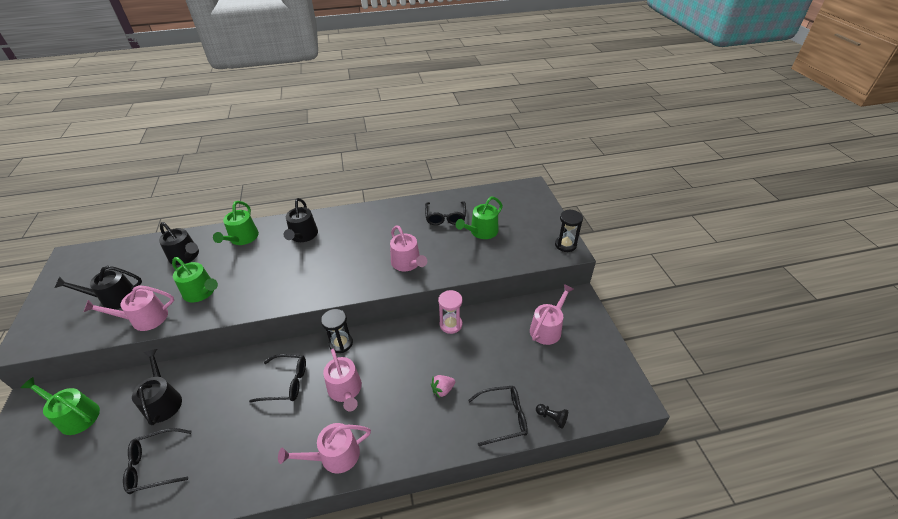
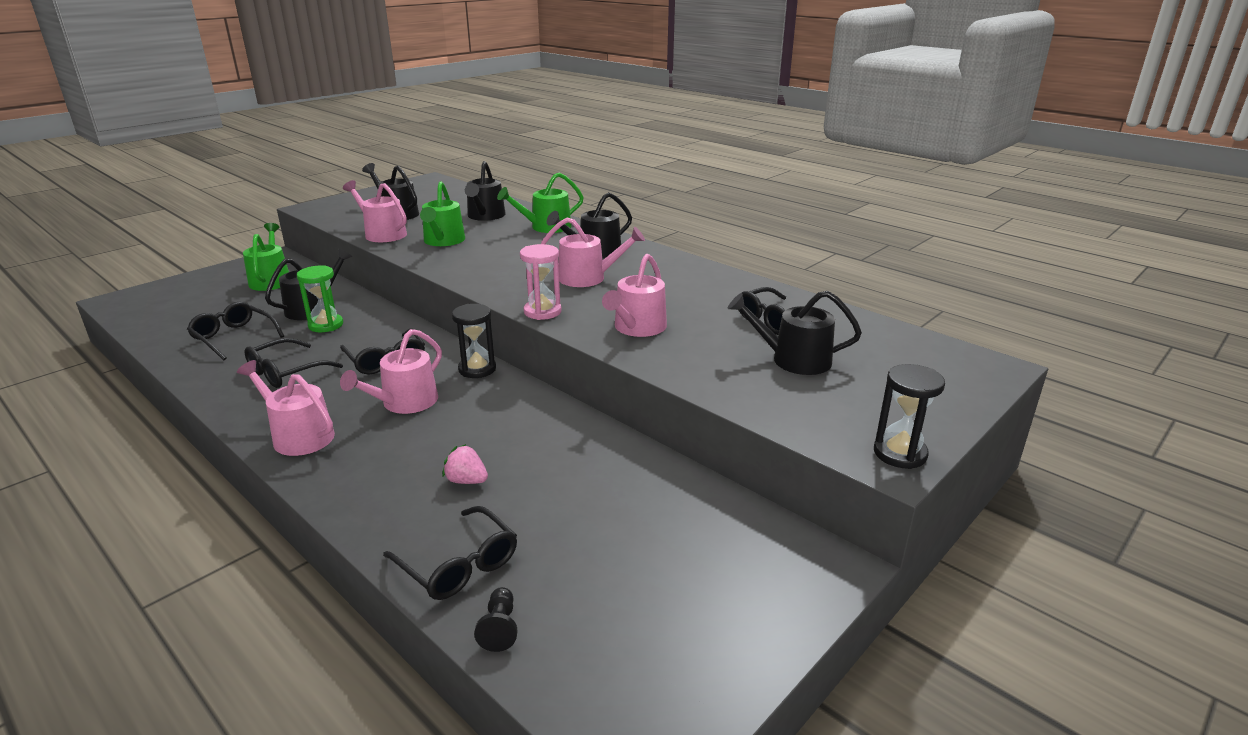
camera: 55 degrees right, 15 degrees down
(200, 401) = (326, 325): none -> green hourglass
(246, 442) = (286, 372): none -> black glasses
(451, 324) = (600, 440): pink hourglass -> pink hourglass (542, 312)
(481, 232) = (793, 360): green watering can -> black watering can
(547, 328) = (706, 549): pink watering can -> pink watering can (588, 278)

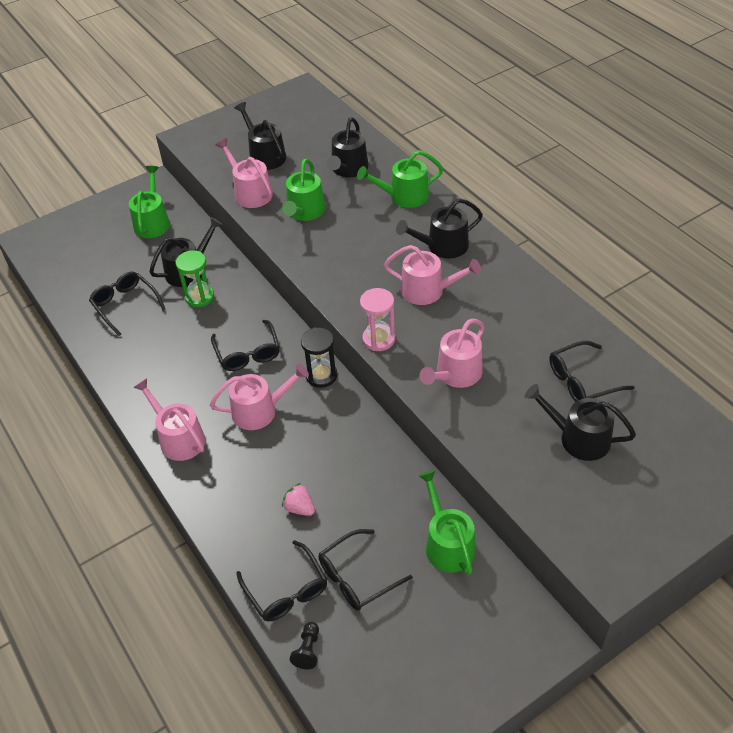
camera: 15 degrees right, 20 degrees up
(286, 372) = (168, 358): black glasses -> black glasses (357, 577)
(405, 402) = (260, 410): pink watering can -> pink watering can turned 150 degrees counterclockwise
(666, 491) = (447, 543): none -> green watering can
(900, 453) = (622, 567): black hourglass -> none

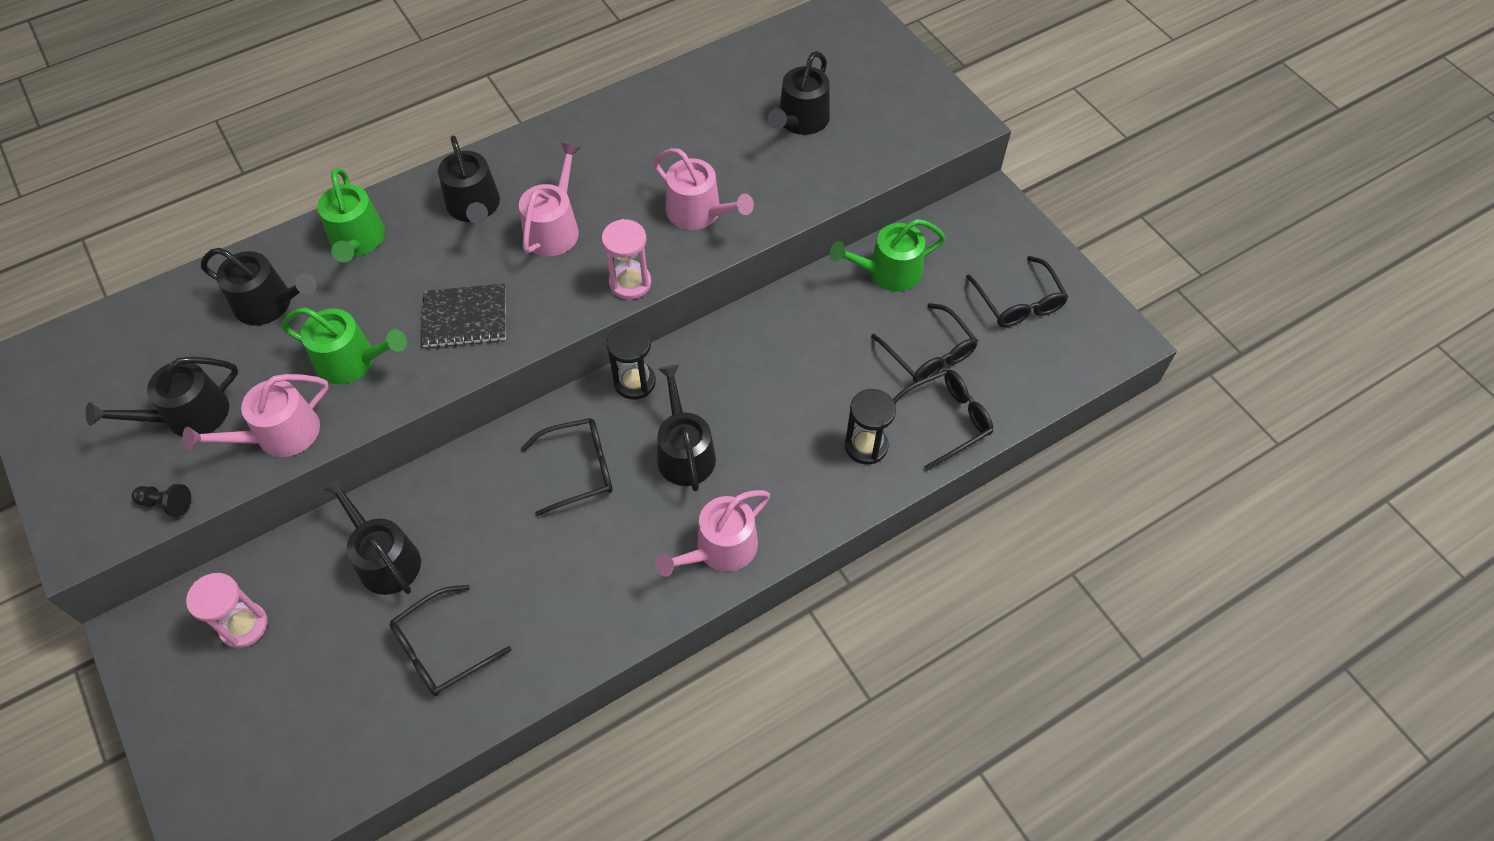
camera: 90 degrees left, 10 degrees up
(152, 222) = (244, 626): green watering can -> pink hourglass
(199, 297) = (450, 539): green hourglass -> none
(260, 410) = (684, 452): pink watering can -> black watering can
(262, 529) = (866, 446): none -> black hourglass
(300, 508) = (838, 407): pink strawberry -> none
(308, 650) = (1015, 400): black pawn -> black pawn (166, 504)
(341, 257) = (465, 317): none -> black notebook
(582, 380) = (723, 106): black glasses -> black glasses (1018, 302)

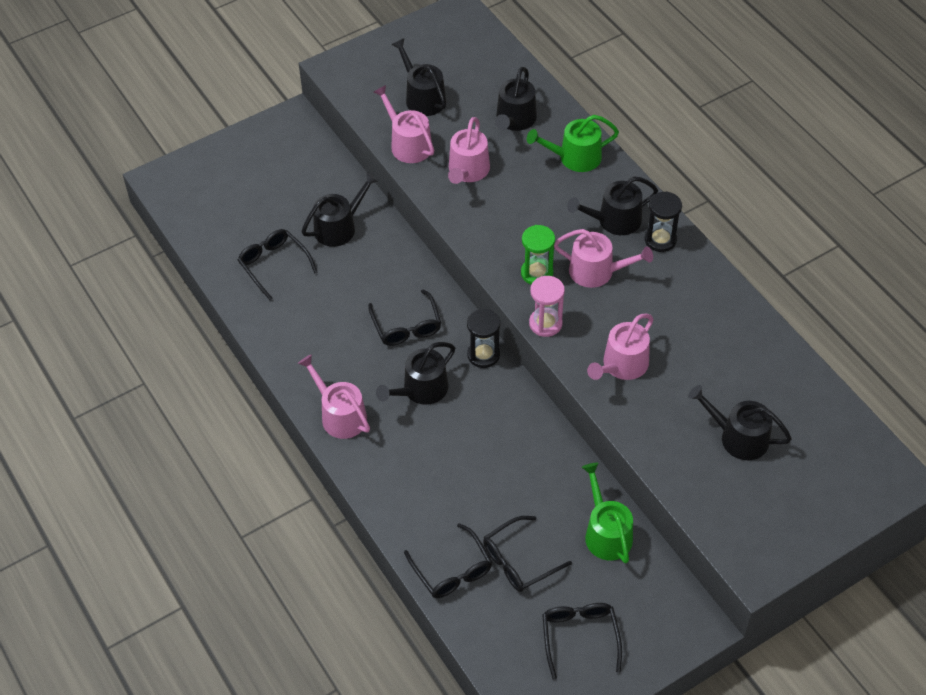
camera: 90 degrees right, 5 degrees down
(166, 504) = (358, 100): black pawn -> none
(244, 626) = (296, 166): pink hourglass -> none
(352, 361) = (467, 171): green watering can -> pink watering can
(465, 317) = (507, 227): black notebook -> none
(547, 289) = (537, 273): none -> green hourglass
(684, 452) = (421, 390): black watering can -> black watering can turned 150 degrees clockwise
(866, 446) = (427, 511): black hourglass -> black hourglass (660, 240)
(1018, 302) = (580, 637): black glasses -> black glasses turned 105 degrees clockwise

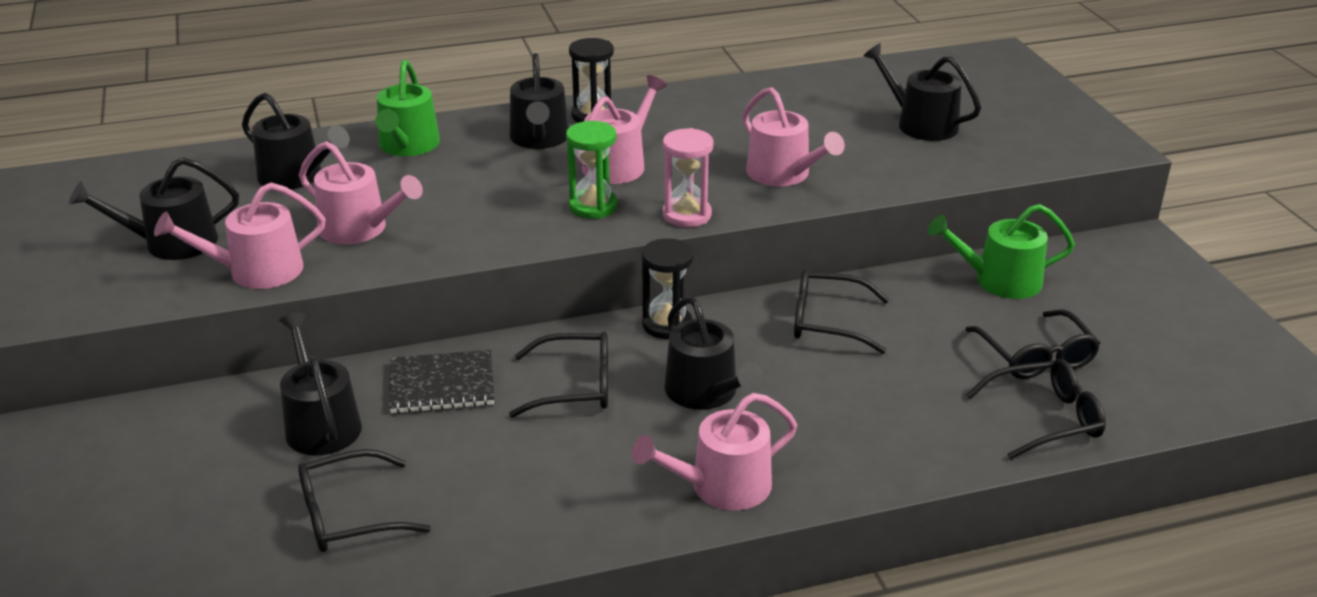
camera: 75 degrees left, 20 degrees down
(388, 266) = (442, 385): none -> black notebook
(580, 637) = (1161, 329): black glasses -> black glasses (828, 322)
(738, 437) = (920, 124): black watering can -> black watering can turned 90 degrees clockwise

